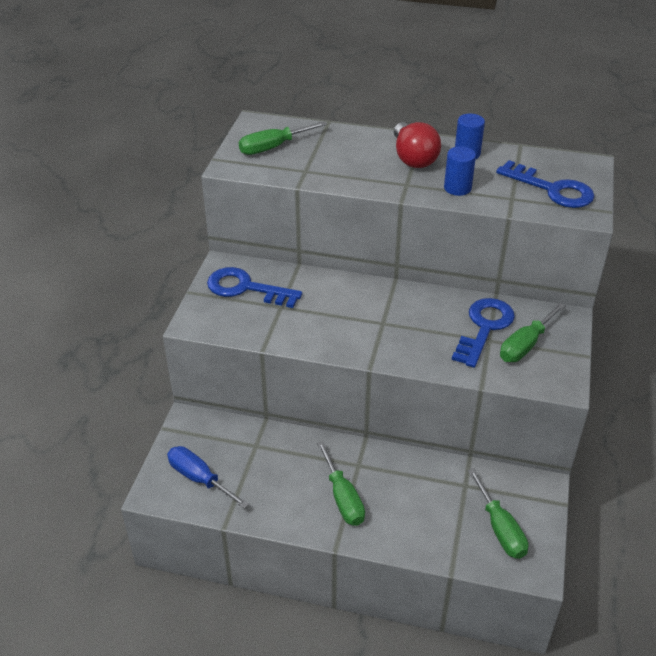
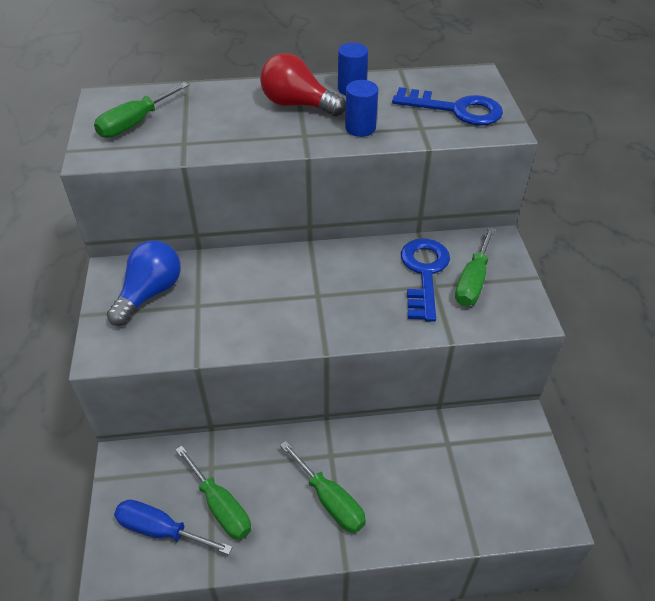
camera: 20 degrees left, 5 degrees up
(246, 288) = (150, 293): blue key -> blue light bulb
(413, 158) = (298, 105): red light bulb -> red light bulb turned 150 degrees clockwise
(500, 528) = (502, 482): green screwdriver -> green screwdriver (220, 506)

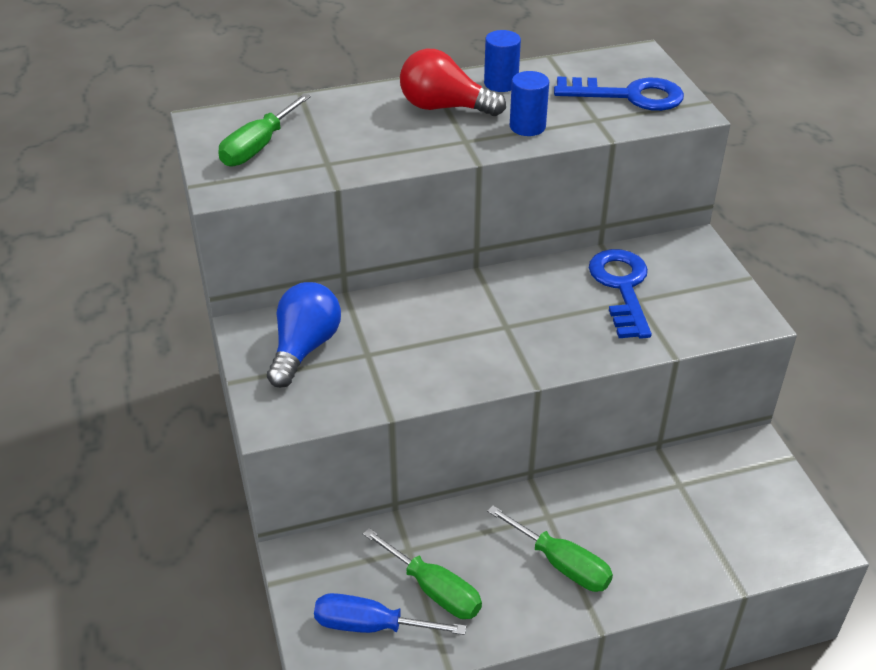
camera: 10 degrees left, 5 degrees down
(472, 281) = (679, 290): green screwdriver -> none

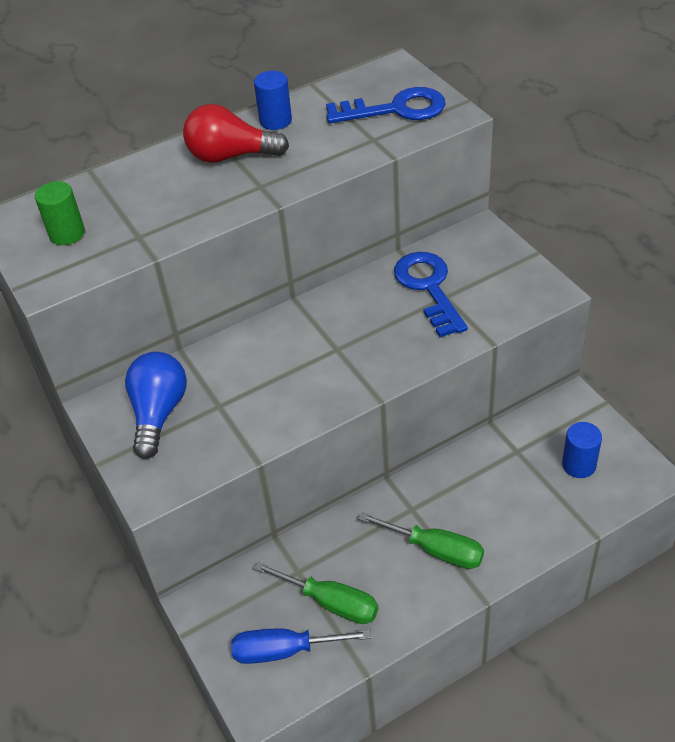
camera: 10 degrees left, 5 degrees up
(258, 147) = (67, 234): green screwdriver -> green cylinder
(527, 127) = (313, 160): blue cylinder -> blue cylinder (579, 465)

